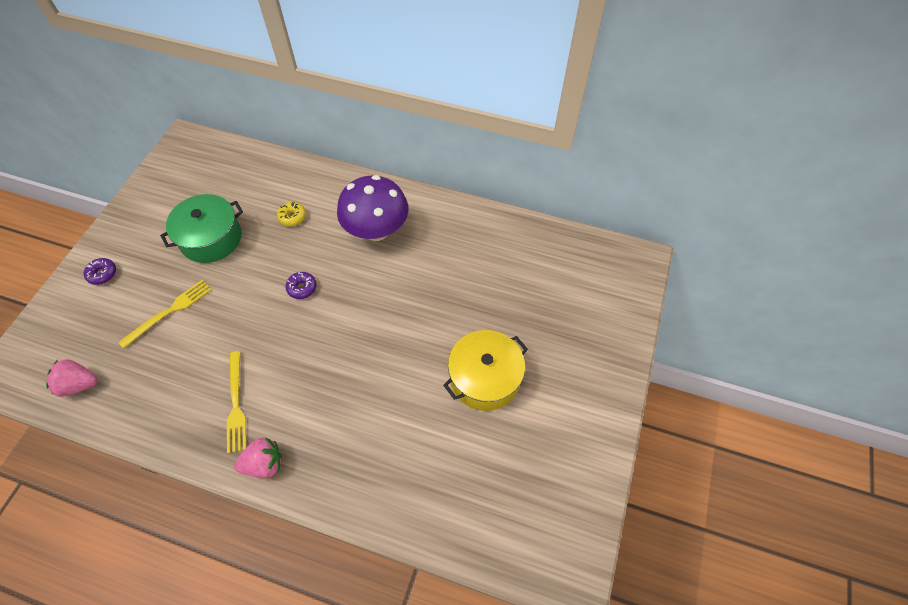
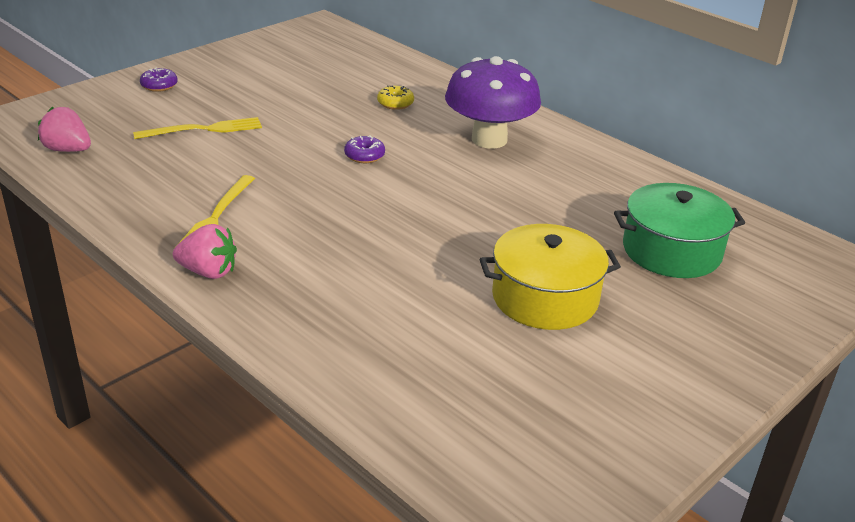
camera: 25 degrees right, 25 degrees down
(211, 238) = (292, 93): green pot -> green pot (671, 251)

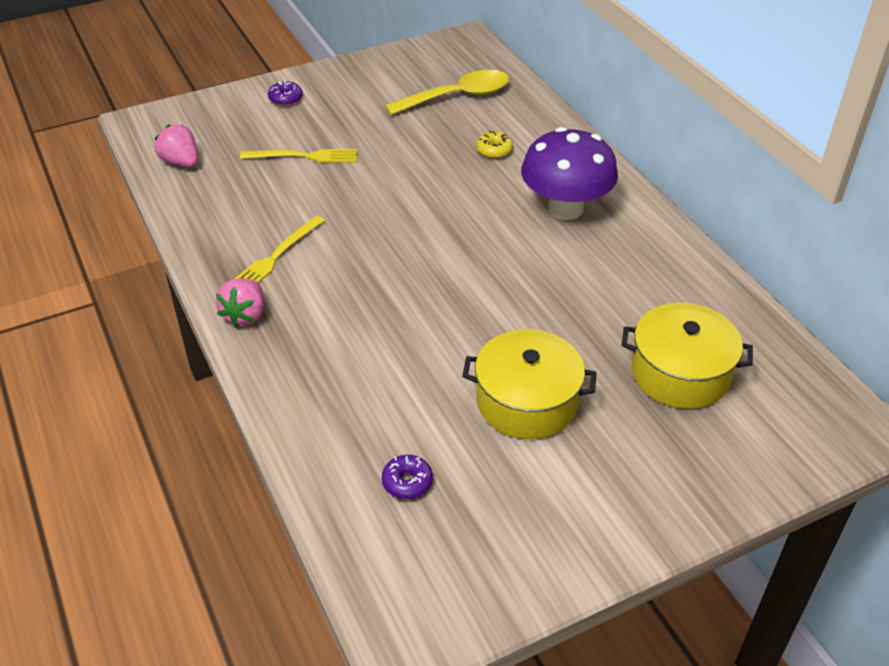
camera: 20 degrees right, 10 degrees up
(208, 272) = (245, 315): pink strawberry -> pink strawberry turned 75 degrees clockwise
(336, 67) = (457, 96): none -> yellow spoon
(364, 156) = (436, 209): purple donut -> purple donut (407, 482)
(671, 251) = (680, 373): green pot -> yellow pot

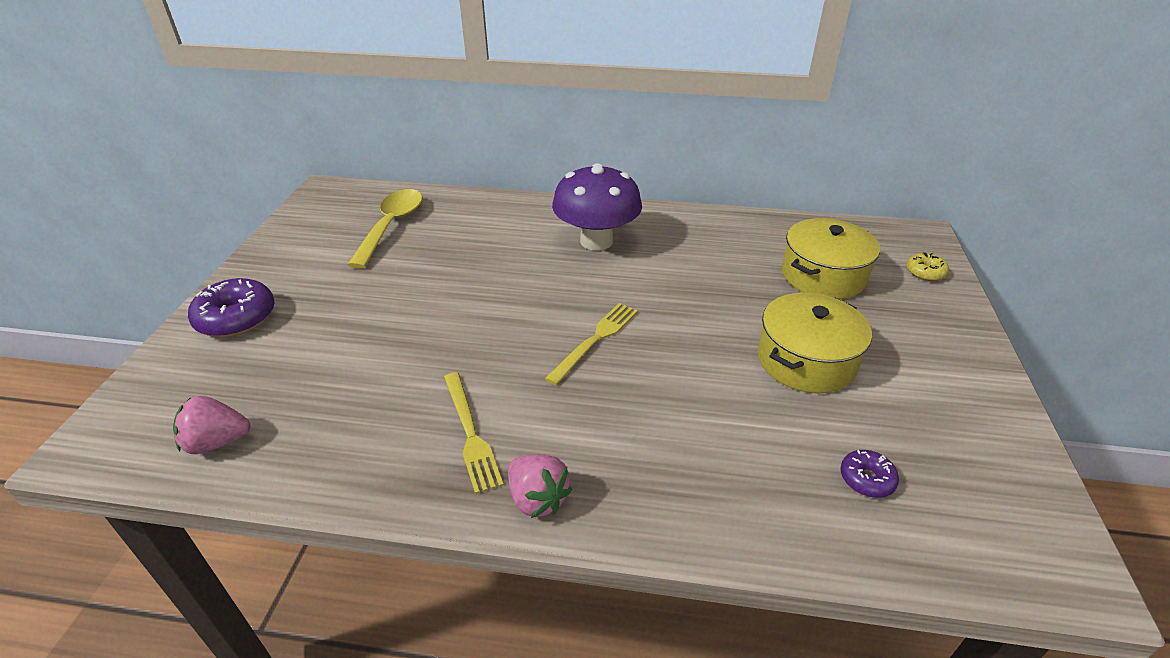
camera: 55 degrees left, 5 degrees down
(285, 99) = (236, 318): purple donut -> purple donut, size x1.85
(304, 156) = (343, 345): yellow fork -> yellow fork (595, 340)
(494, 150) = (485, 240): yellow donut -> yellow donut (925, 272)

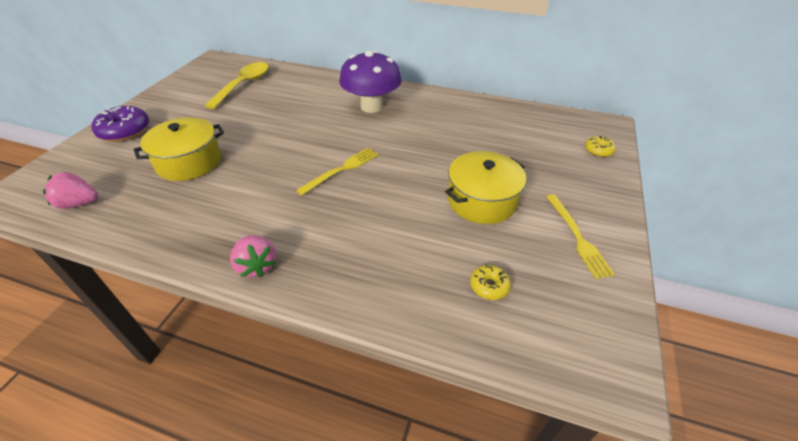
camera: 10 degrees right, 5 degrees up
(470, 433) = (233, 219): yellow fork -> yellow fork (577, 237)
(823, 275) = (520, 145): yellow pot -> yellow pot (189, 162)
(866, 479) = (489, 286): purple donut -> yellow donut

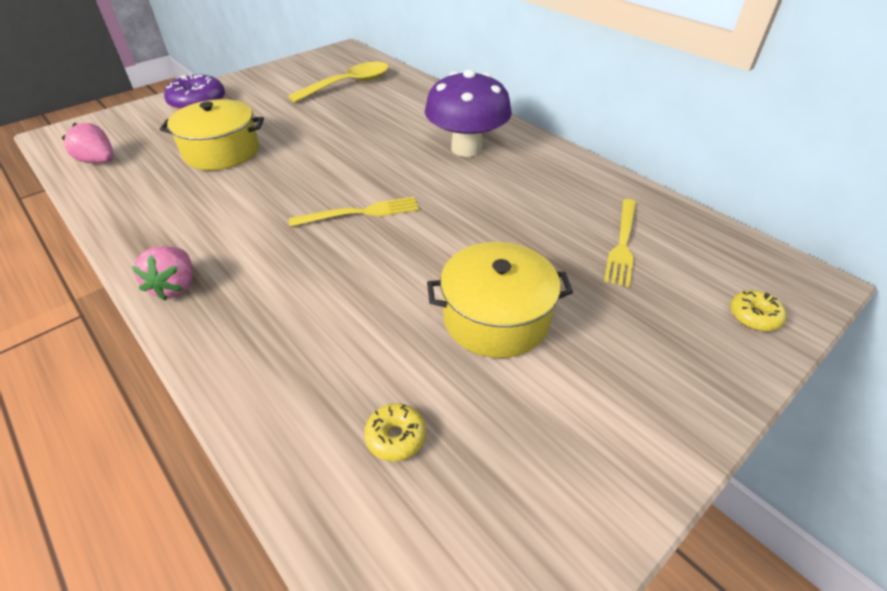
camera: 30 degrees right, 0 degrees up
(577, 237) = (590, 431): yellow fork -> yellow fork (622, 243)

